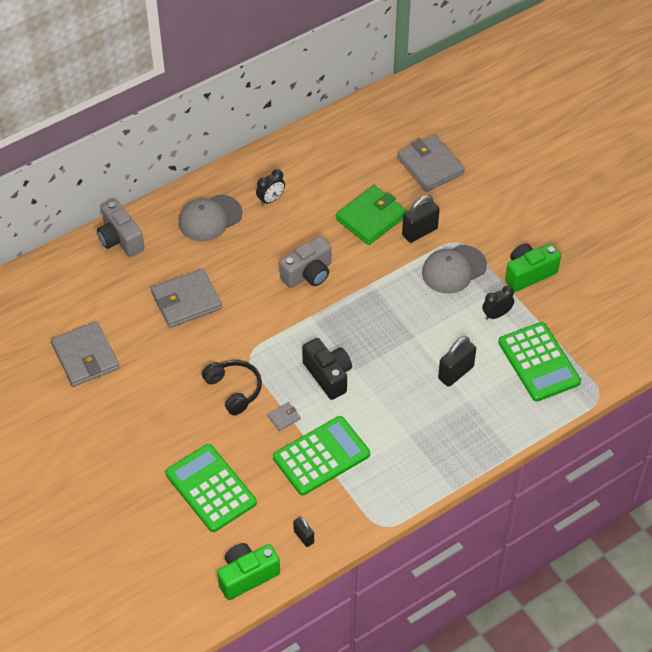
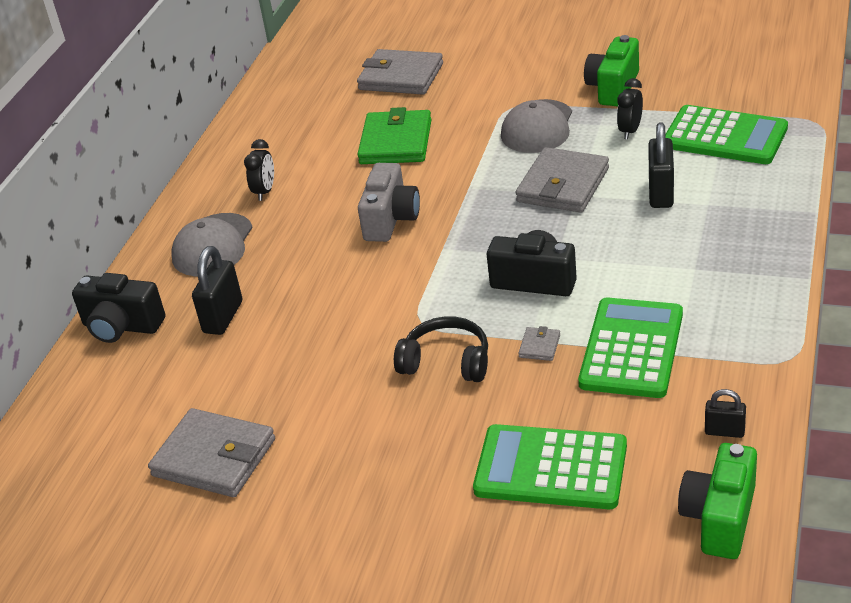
camera: 35 degrees left, 15 degrees down
(120, 239) = (122, 326): grey camera -> black camera
(186, 301) = (279, 326): grey wallet -> grey wallet (563, 185)
(419, 232) = (461, 123): black padlock -> black padlock (223, 317)

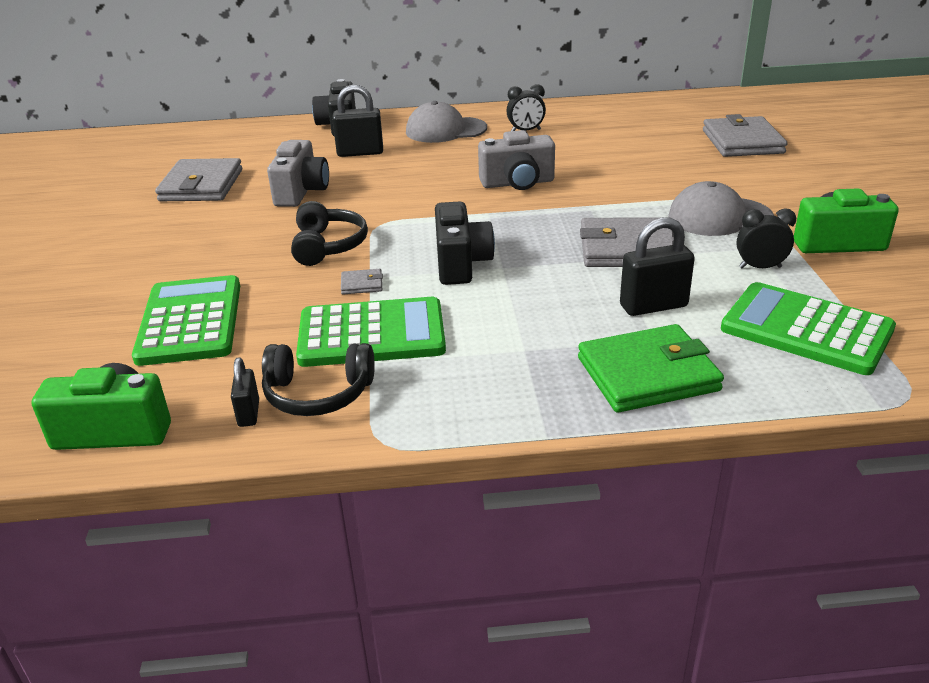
camera: 65 degrees right, 5 degrees down
(298, 372) = (301, 192): none -> grey camera
(396, 142) = (635, 161): green wallet -> green wallet (647, 374)
(710, 388) = (318, 393): none -> black headphones
(725, 137) = (806, 329): green calculator -> green calculator turned 120 degrees clockwise

